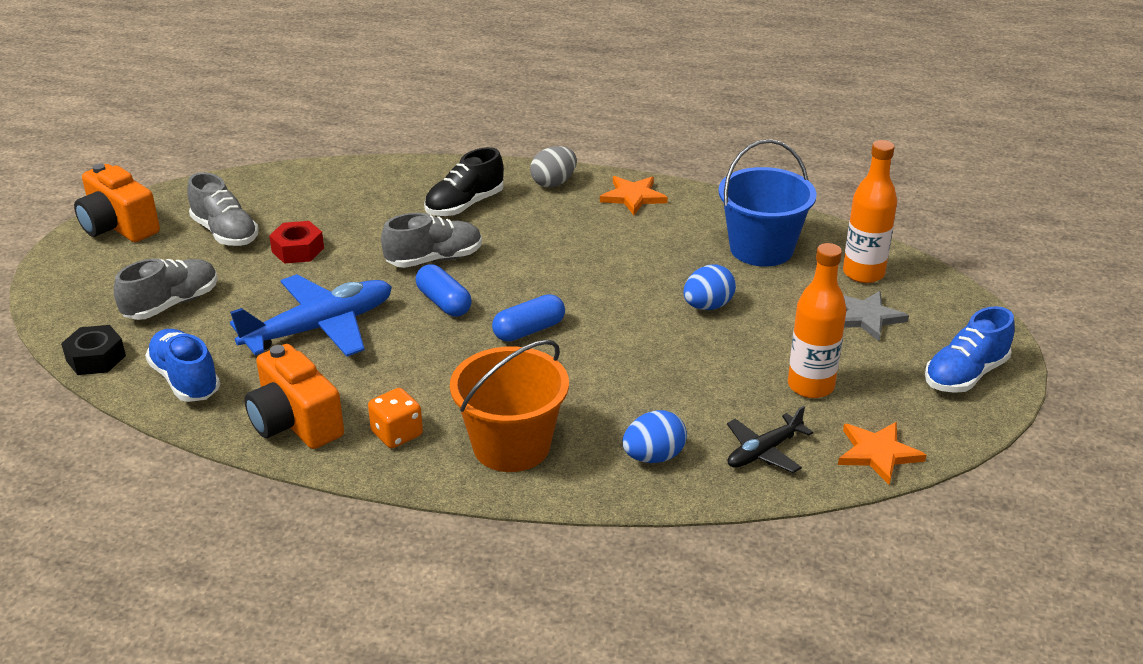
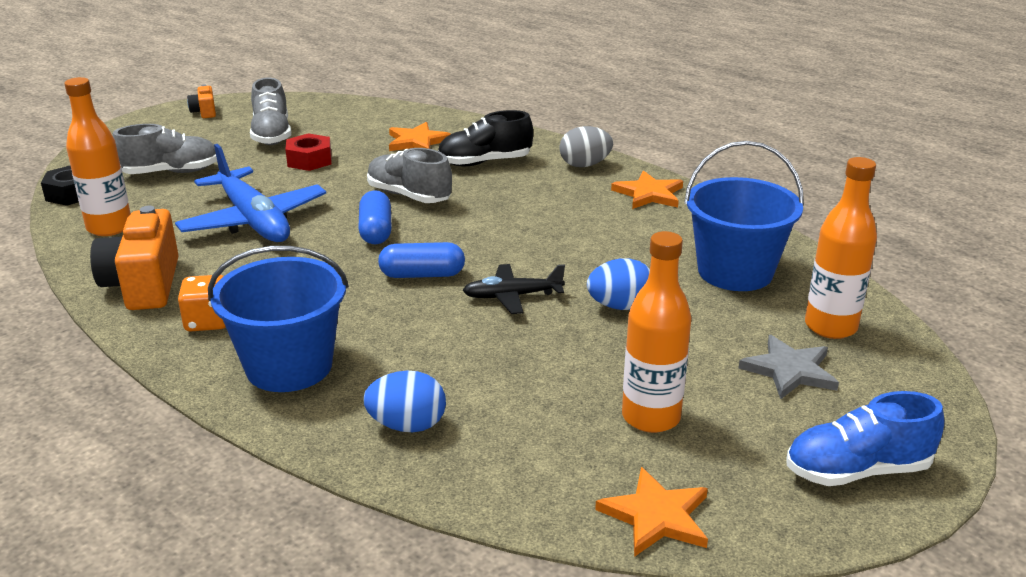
camera: 30 degrees right, 5 degrees down
(118, 226) = (204, 112): orange camera -> orange camera, size x0.49
(185, 380) = (109, 227): blue shoe -> orange bottle
(319, 328) = (253, 220): blue plane -> blue plane turned 60 degrees clockwise
(379, 200) = (417, 141): none -> orange star
(434, 259) = (409, 196): grey shoe -> grey shoe turned 150 degrees counterclockwise
(511, 446) = (289, 366): orange bucket -> blue bucket
(764, 452) = (526, 464): black plane -> black plane (512, 296)

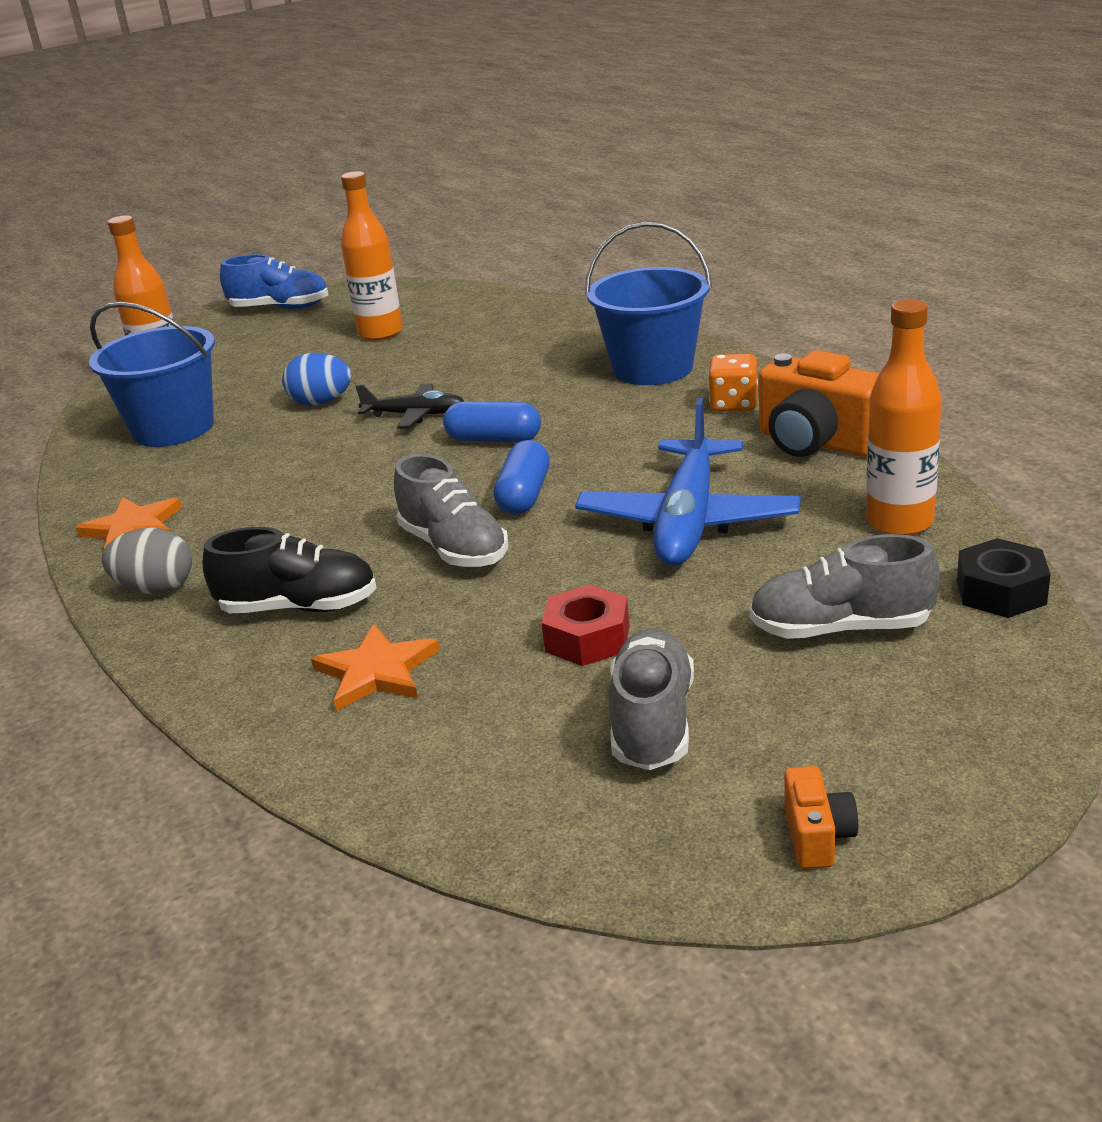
camera: 160 degrees left, 0 degrees up
(143, 285) = (817, 442): orange camera -> orange camera turned 120 degrees clockwise
(253, 220) = (688, 521): blue plane -> blue plane turned 150 degrees counterclockwise
(407, 425) = (564, 332): blue egg -> none
(656, 516) = (427, 293): orange star -> none
(789, 370) = (243, 355): grey star -> none

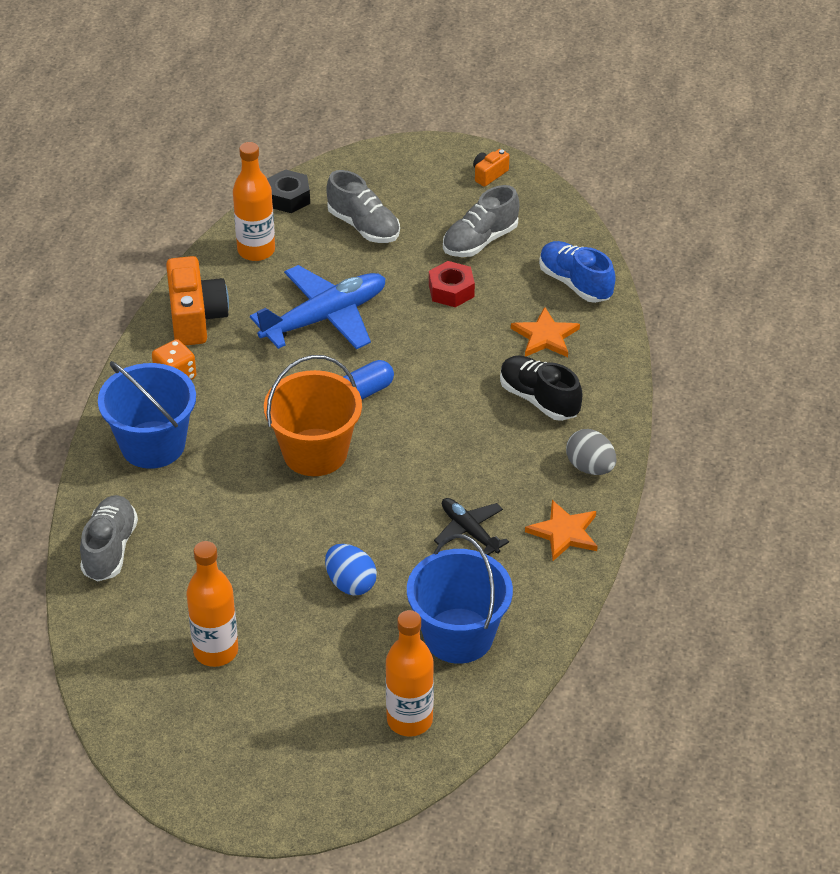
camera: 140 degrees left, 15 degrees up
(280, 308) = (224, 777): blue shoe -> blue shoe (575, 283)
(414, 415) = (320, 516): black plane -> black plane (469, 531)
(454, 548) = (435, 383): grey shoe -> grey shoe (110, 549)
(494, 439) = (315, 452): blue capsule -> orange bucket

